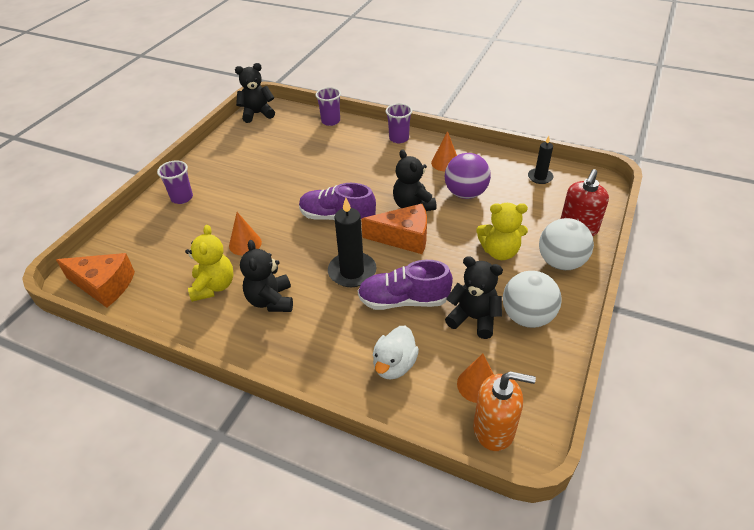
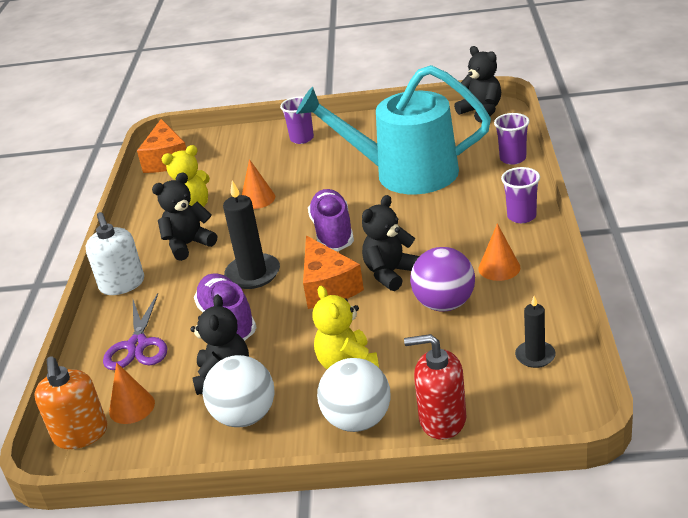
camera: 70 degrees right, 10 degrees down
(291, 359) = (122, 284): none -> white soap dispenser
(297, 165) = (406, 173): none -> turquoise watering can
(394, 365) = (137, 345): white duck -> purple scissors

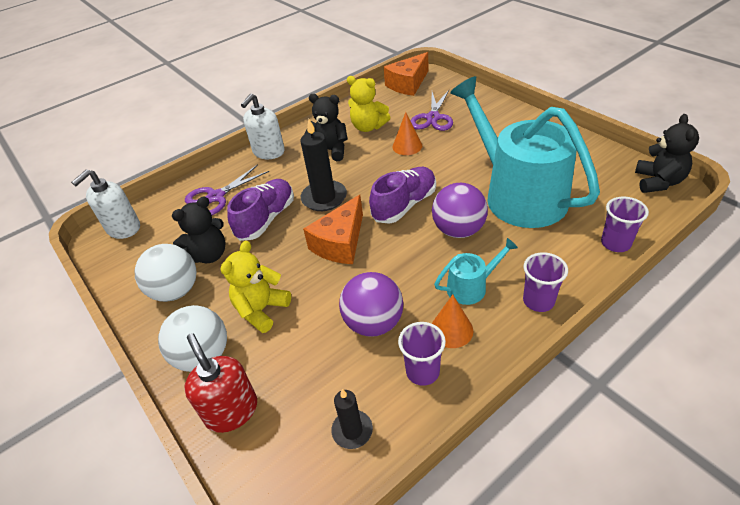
camera: 50 degrees right, 10 degrees up
(81, 434) = (123, 228): orange soap dispenser -> white soap dispenser
(132, 407) = (158, 233): orange cone -> none
(242, 169) = (433, 118): none -> purple scissors
(302, 138) = (498, 119): purple cup -> purple cup (422, 372)
(390, 273) = (385, 266): black teddy bear -> none
(403, 219) = (458, 230): none -> purple ball
(470, 240) = (471, 287): none -> turquoise watering can

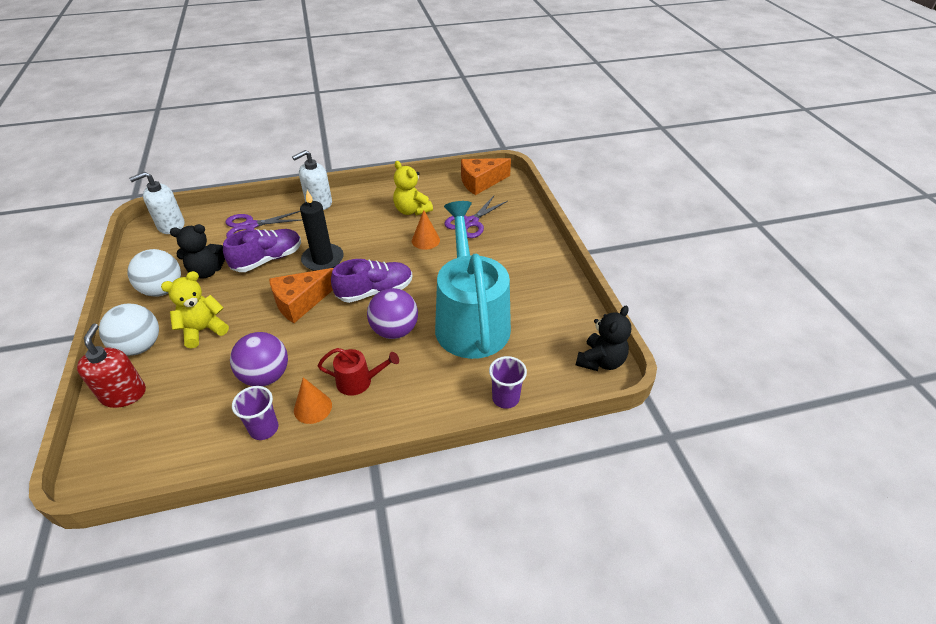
camera: 20 degrees right, 0 degrees up
(330, 151) = (364, 220): black teddy bear -> none
(352, 430) = (182, 446): black candle -> none
(471, 287) = (358, 381): turquoise watering can -> red watering can
(538, 301) = (396, 416): purple cup -> none

